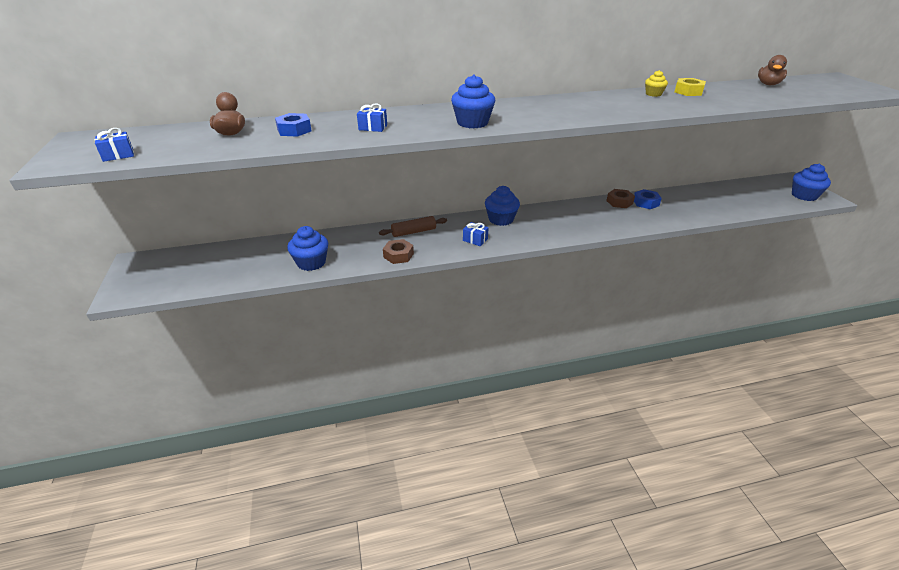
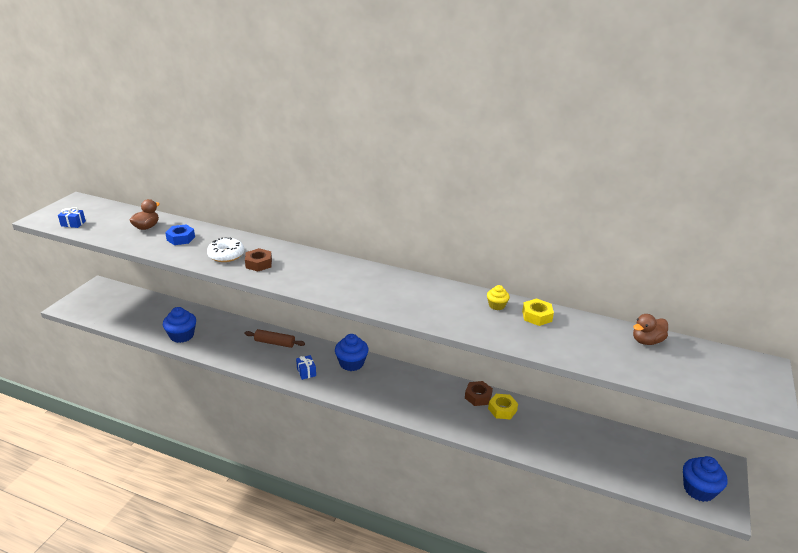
camera: 35 degrees right, 5 degrees down
(373, 127) = (226, 255): blue gift -> white donut
(398, 255) = (238, 358): brown nut -> brown nut (258, 264)
(472, 123) = (293, 277): blue cupcake -> none
(646, 203) = (502, 409): blue nut -> yellow nut

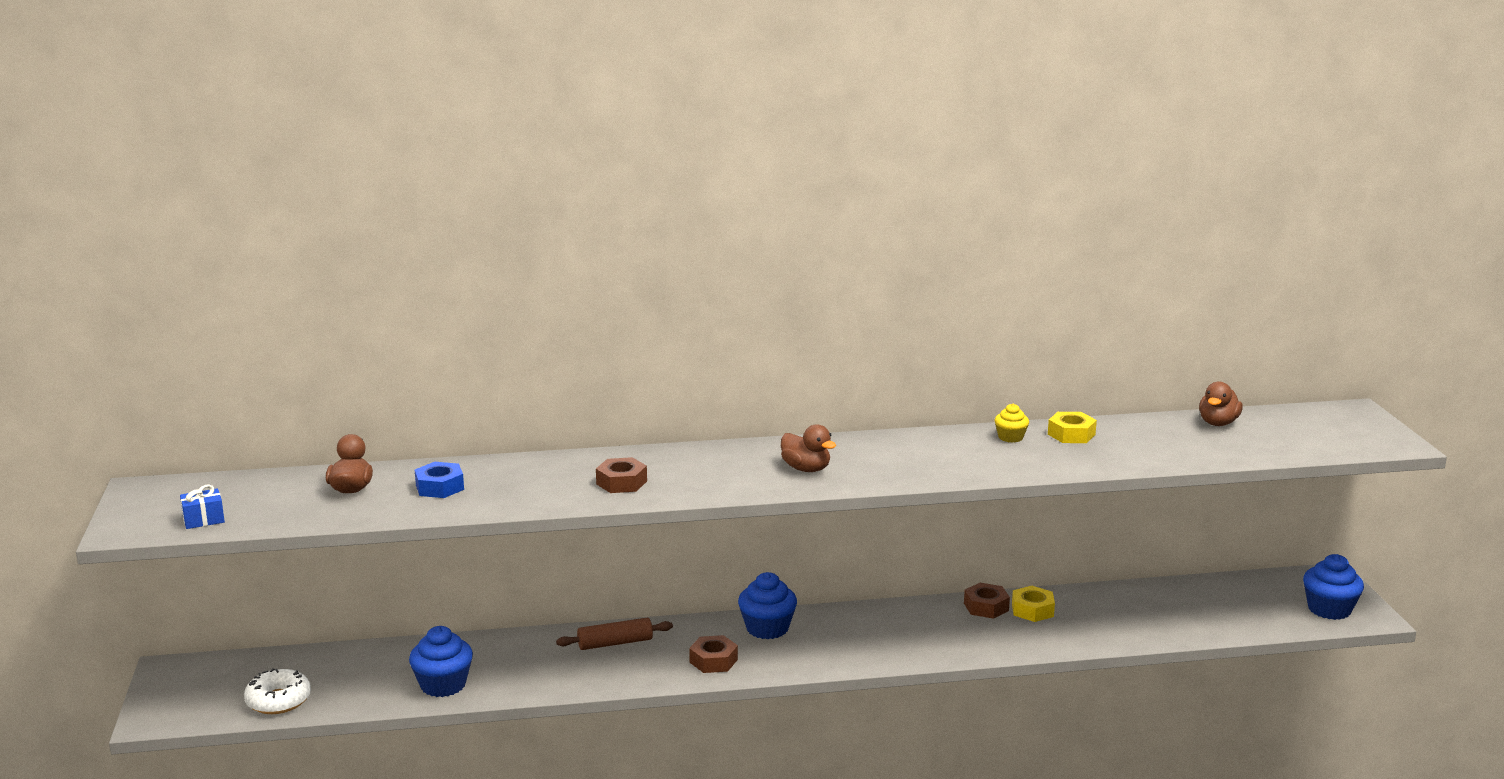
camera: 30 degrees left, 10 degrees down
(226, 255) = (552, 487): white donut -> white donut (278, 701)
(306, 372) = (713, 661): blue gift -> brown nut
(356, 287) = (806, 469): none -> brown duck

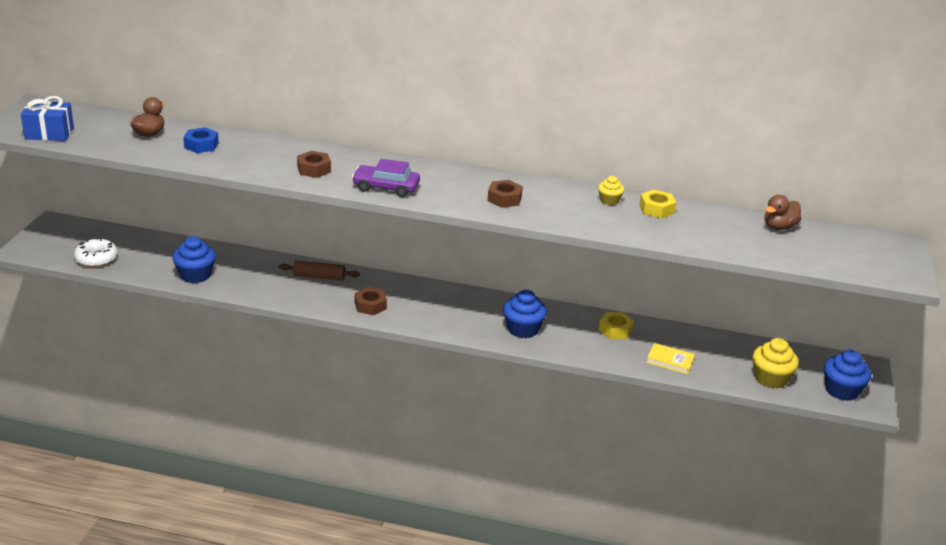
camera: 20 degrees right, 10 degrees up
(203, 520) = (49, 133): blue gift -> blue gift, size x1.66
(735, 483) = (386, 187): none -> purple car
(767, 628) = (423, 293): blue cupcake -> blue cupcake (523, 329)
(806, 469) = (442, 189): brown duck -> none
(986, 607) = (584, 319): brown nut -> brown nut (504, 199)
(1123, 628) = (670, 361): none -> yellow book
(1246, 617) = (770, 378): none -> yellow cupcake

